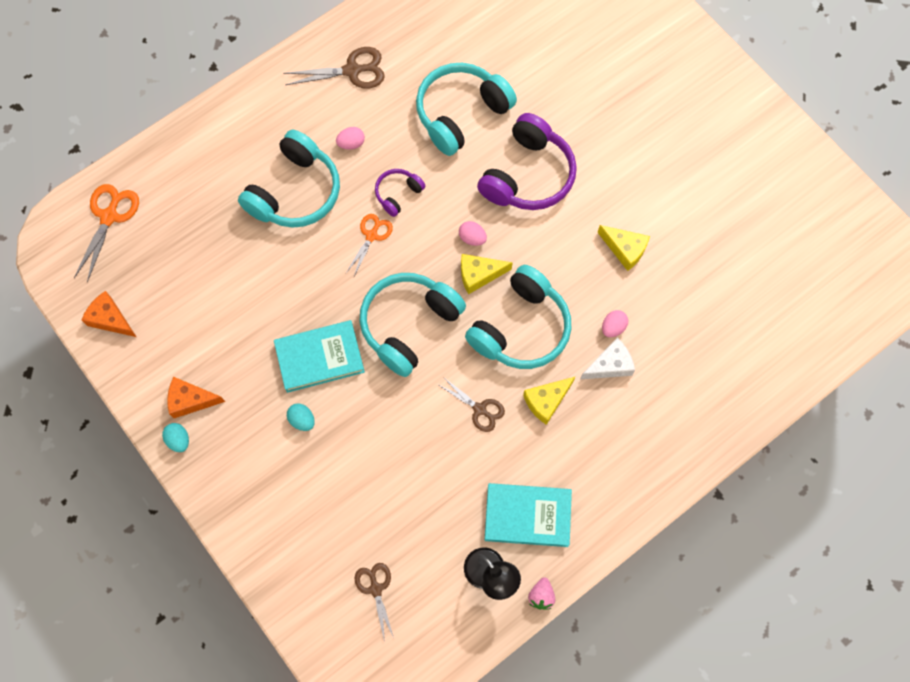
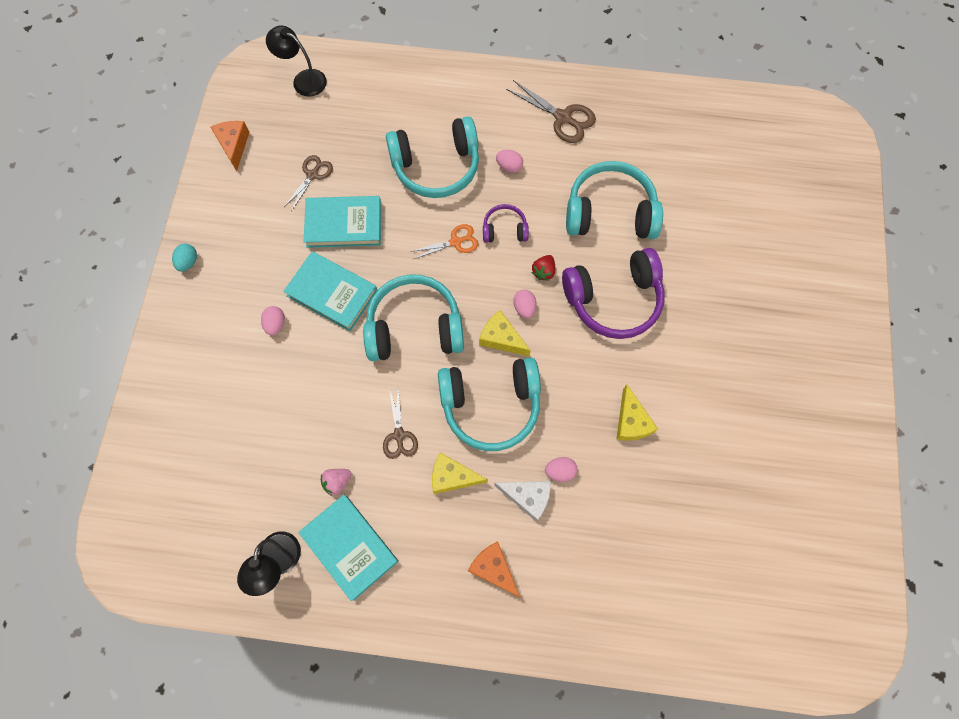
camera: 45 degrees right, 0 degrees up
(109, 216) = (303, 80): orange scissors -> black lamp
(191, 400) = (223, 243): orange cheese -> orange cheese (493, 568)
(271, 299) = (344, 224): none -> turquoise book
(302, 420) = (275, 324): turquoise egg -> pink egg
(375, 589) = (196, 489): brown scissors -> brown scissors (312, 175)
(458, 199) = (543, 272): none -> red strawberry
(541, 596) = (296, 616): pink strawberry -> pink strawberry (337, 482)

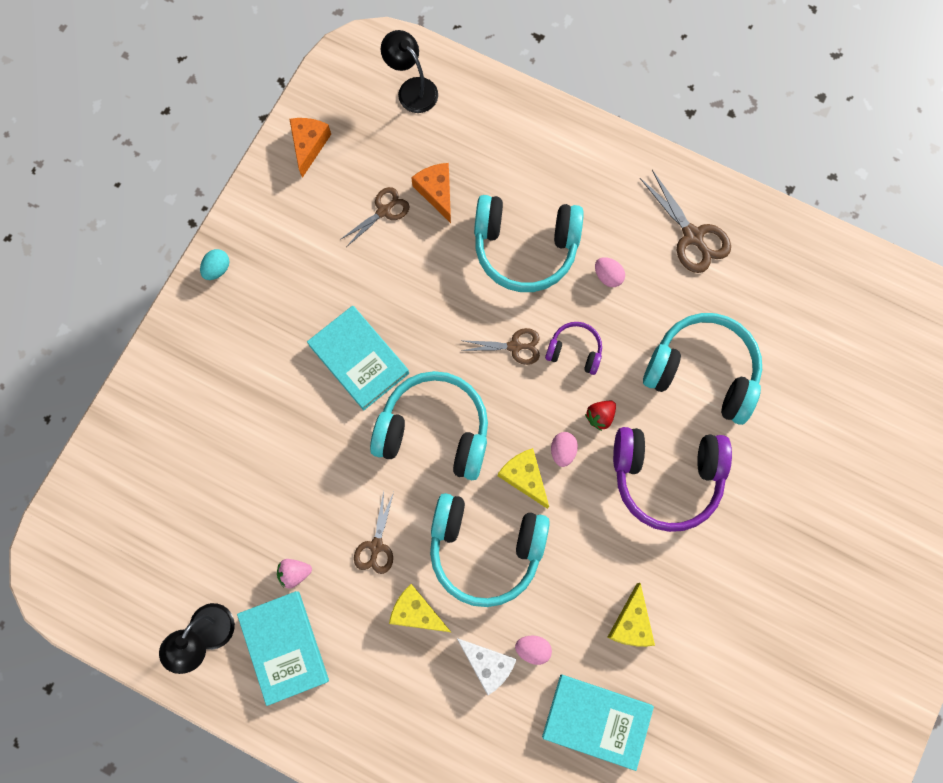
camera: 20 degrees right, 5 degrees up
(275, 324) = (287, 374): pink egg -> none
(344, 224) = (398, 282): turquoise book -> turquoise book (596, 721)
(455, 242) = (514, 346): orange scissors -> brown scissors
(493, 568) = (424, 726): orange cheese -> orange cheese (436, 192)

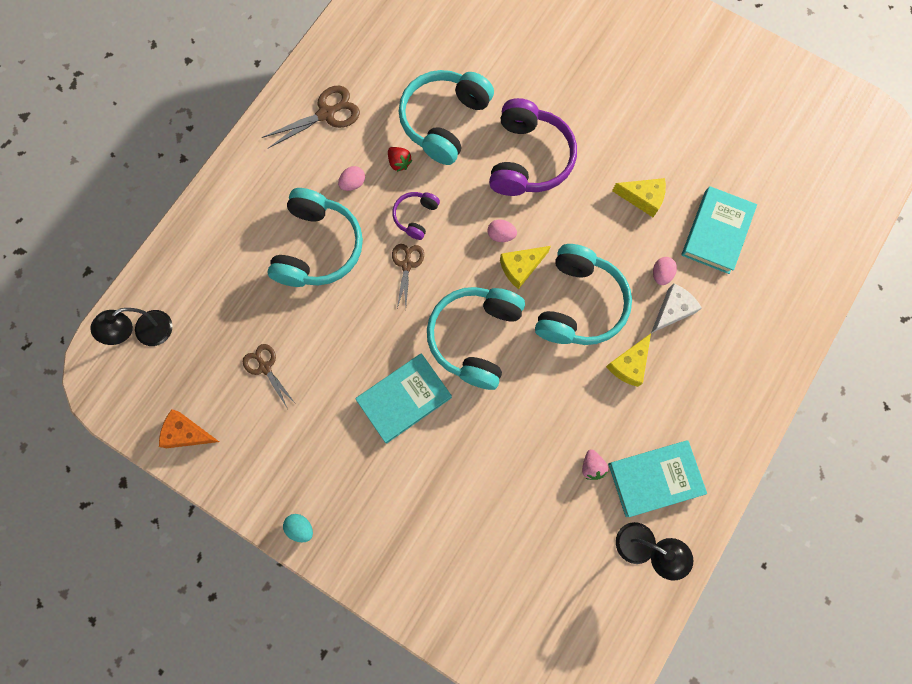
camera: 85 degrees left, 0 degrees up
(376, 546) = (572, 394): brown scissors -> none
(436, 192) = (254, 318): orange cheese -> none
(600, 416) = (474, 203): red strawberry -> red strawberry (399, 163)

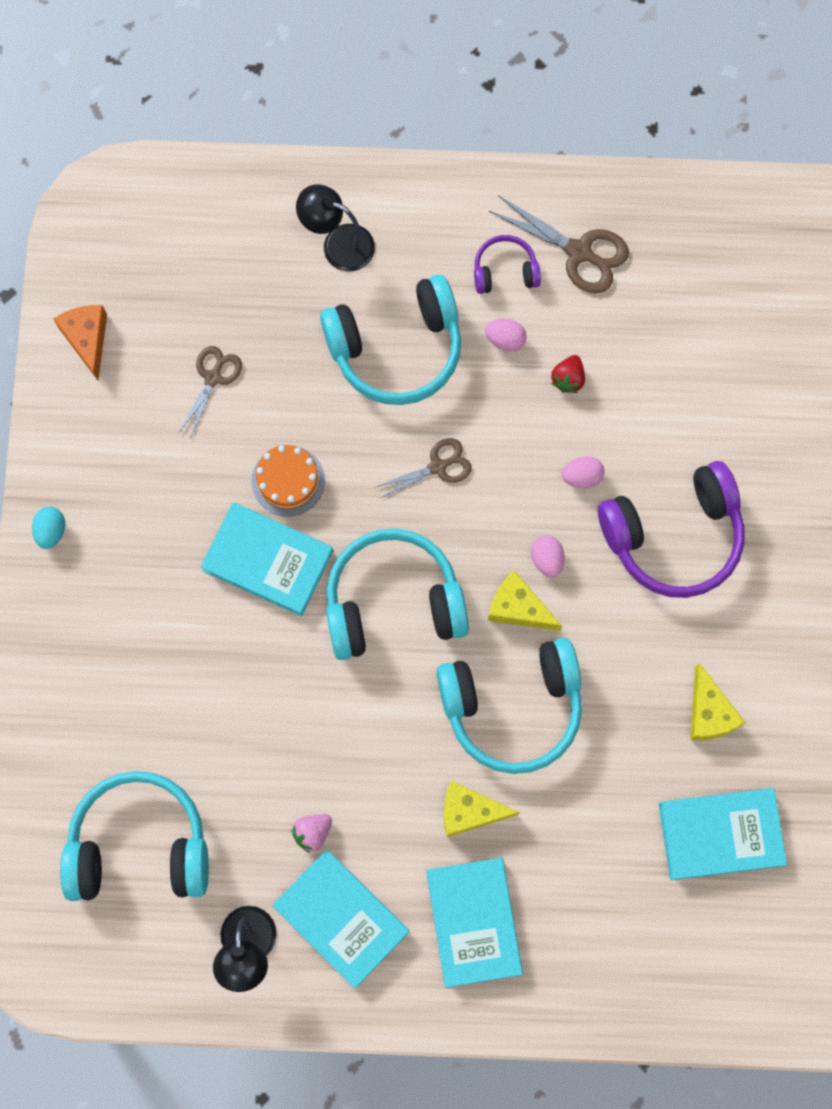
camera: 60 degrees right, 0 degrees up
(146, 333) = (176, 220): black lamp -> black lamp (338, 243)
(360, 358) = (288, 480): none -> orange cake
(415, 217) = (507, 441): purple headphones -> purple headphones (505, 271)
(444, 121) = (660, 401): turquoise headphones -> turquoise headphones (140, 845)
(661, 274) = (616, 791): pink egg -> pink egg (582, 477)
(672, 310) = (575, 830): white cheese -> none
(697, 399) = (473, 922): none -> turquoise book

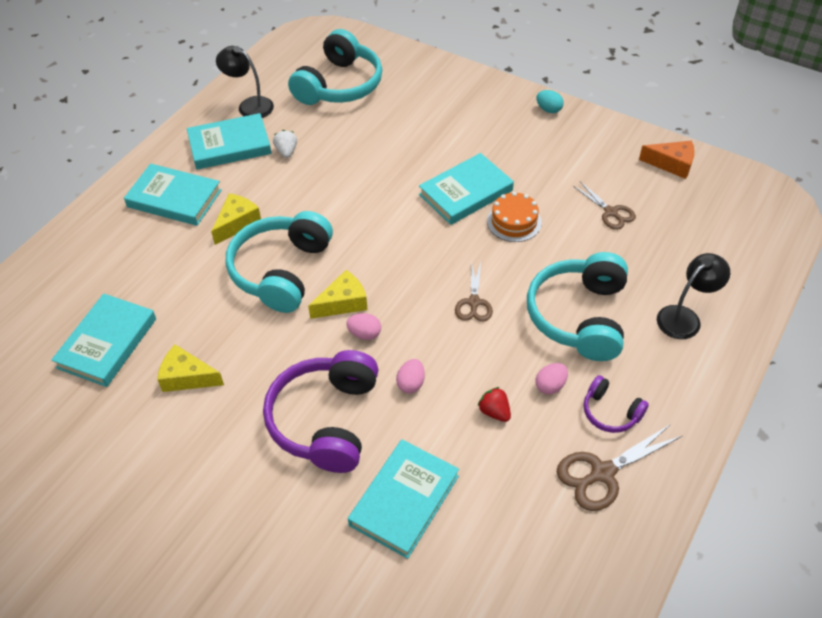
camera: 120 degrees right, 25 degrees down
(312, 832) = (286, 151): pink strawberry -> white strawberry
(393, 602) = (395, 240): turquoise headphones -> none
(505, 271) = (610, 412): purple headphones -> purple headphones turned 105 degrees clockwise
(713, 413) = (404, 500): none -> turquoise book

